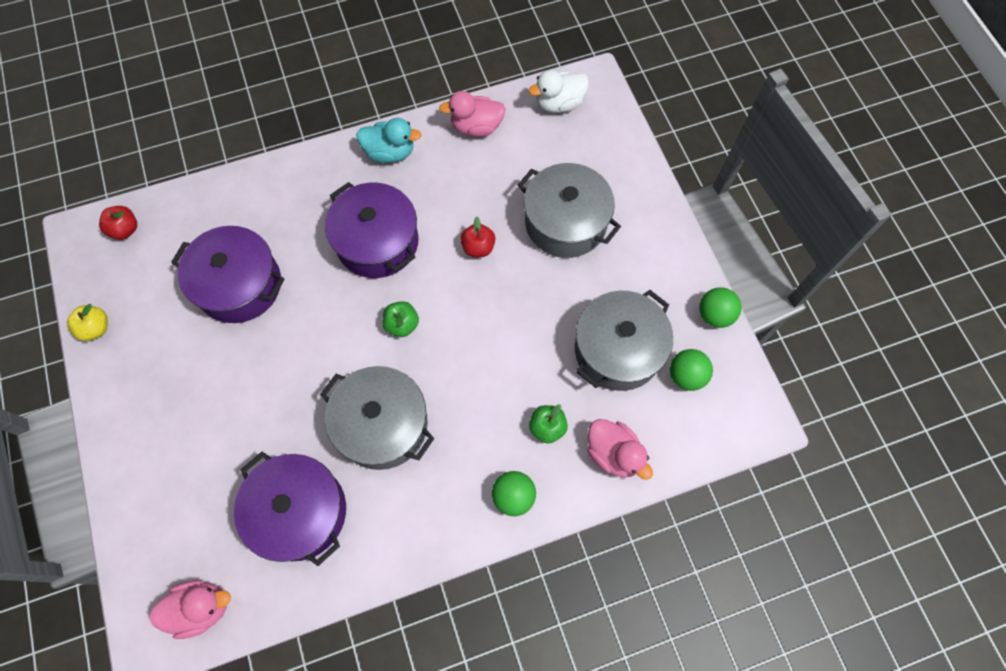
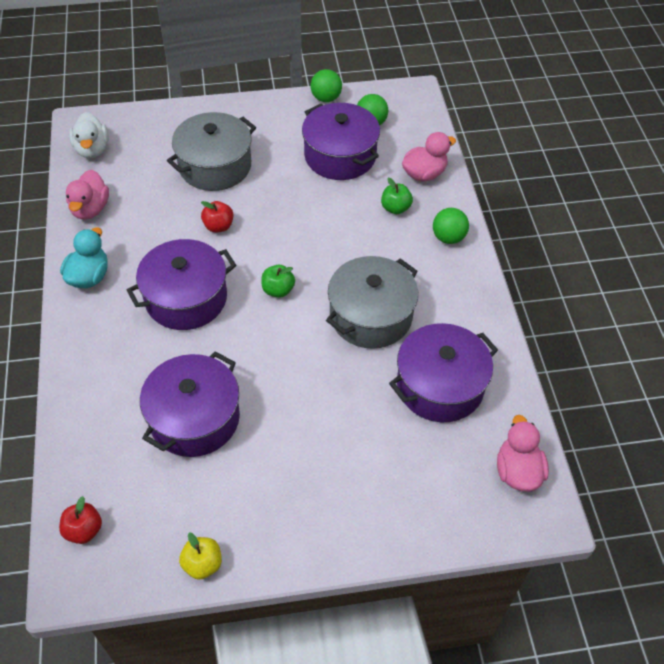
camera: 80 degrees left, 15 degrees down
(617, 350) = (340, 156): grey pot -> purple pot

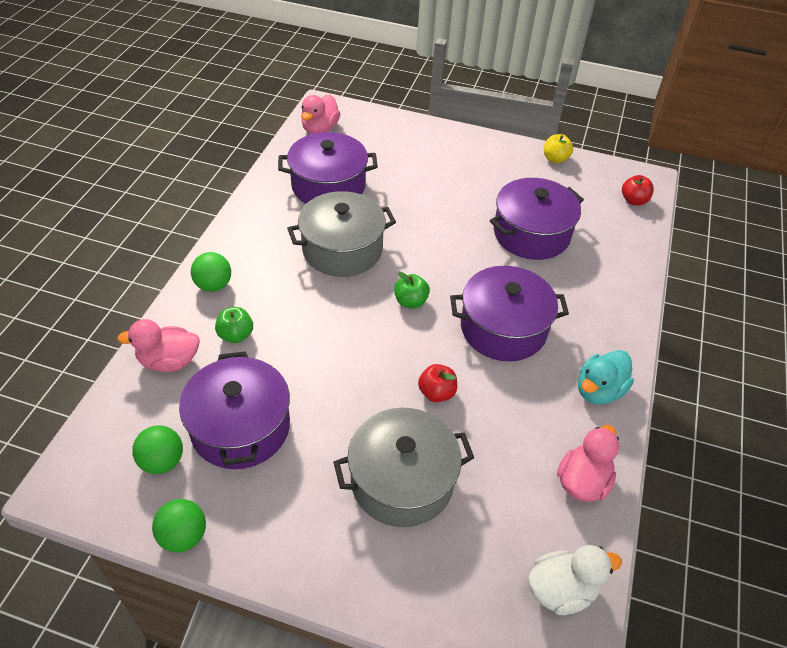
camera: 155 degrees left, 5 degrees down
(92, 149) = (561, 590): white duck -> white duck turned 60 degrees clockwise

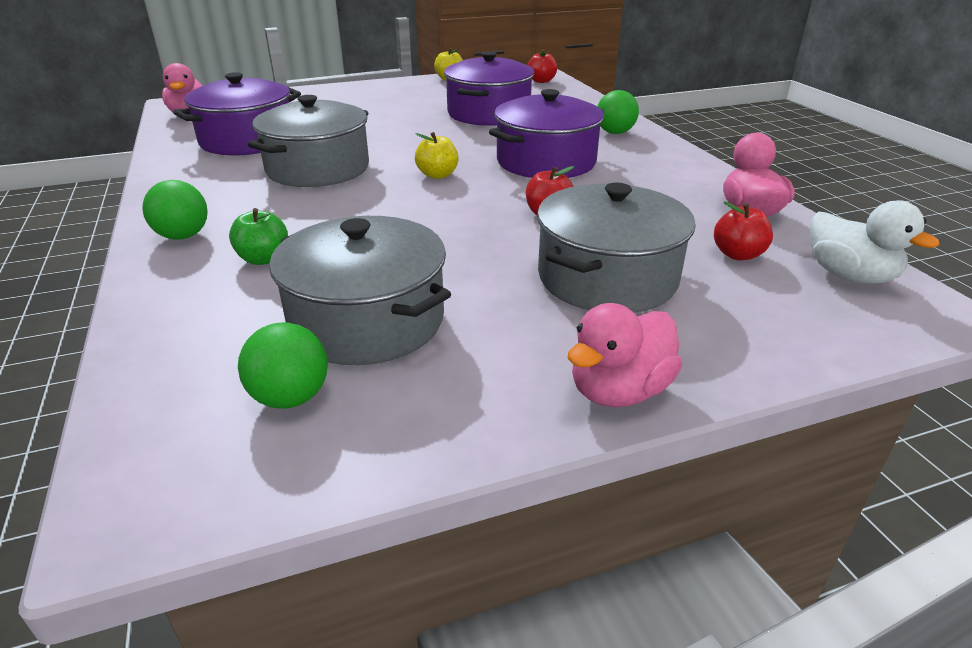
camera: 35 degrees left, 15 degrees down
(169, 361) = (189, 311): pink duck -> pink duck (619, 391)
(183, 536) = (418, 449): green ball -> green ball (615, 133)
(240, 427) = (367, 321): purple pot -> grey pot
(410, 302) = (437, 175): green apple -> yellow apple
(512, 518) = (738, 254): none -> red apple
(561, 590) = (849, 275): white duck -> white duck turned 105 degrees clockwise
(599, 390) = (674, 165): turquoise duck -> none

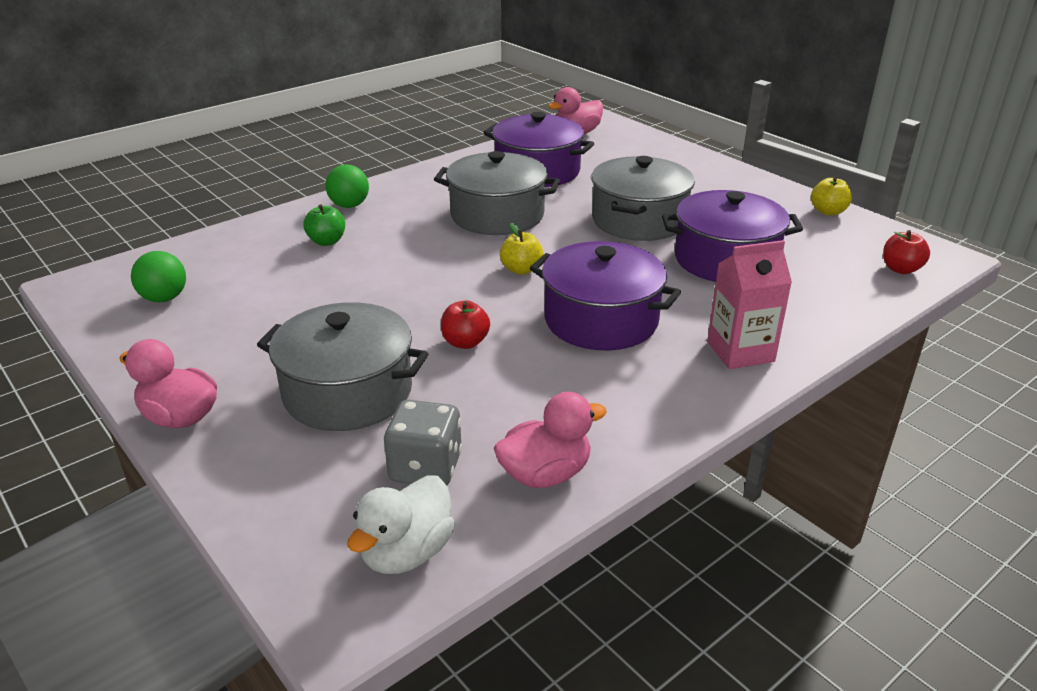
camera: 70 degrees right, 0 degrees up
(367, 321) = (253, 300): grey pot -> grey pot (639, 220)
(615, 133) = (740, 351): green ball -> pink carton
(738, 254) = (426, 468): red apple -> grey dice

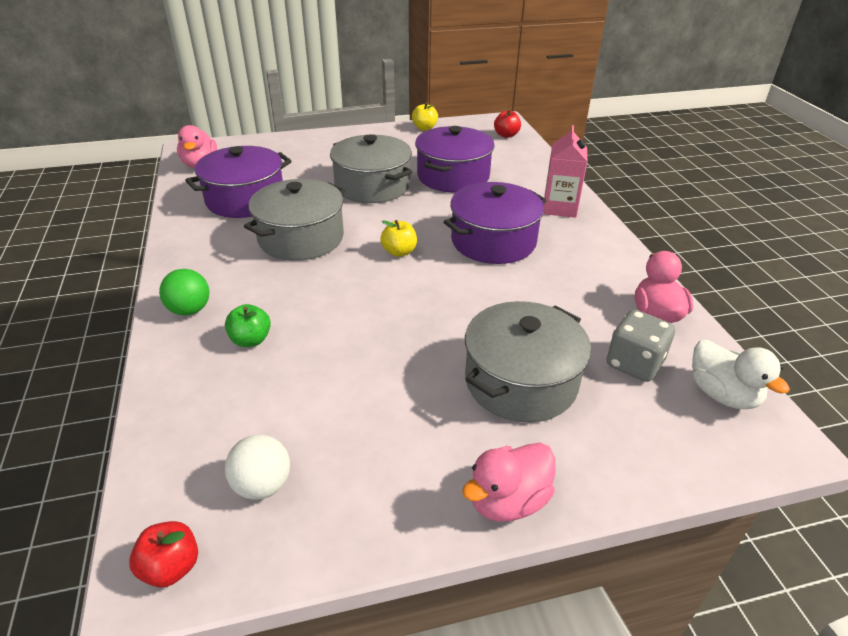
camera: 65 degrees left, 5 degrees up
(164, 298) = (262, 485): green ball -> white ball
(465, 342) = (485, 305): red apple -> red apple (171, 567)

